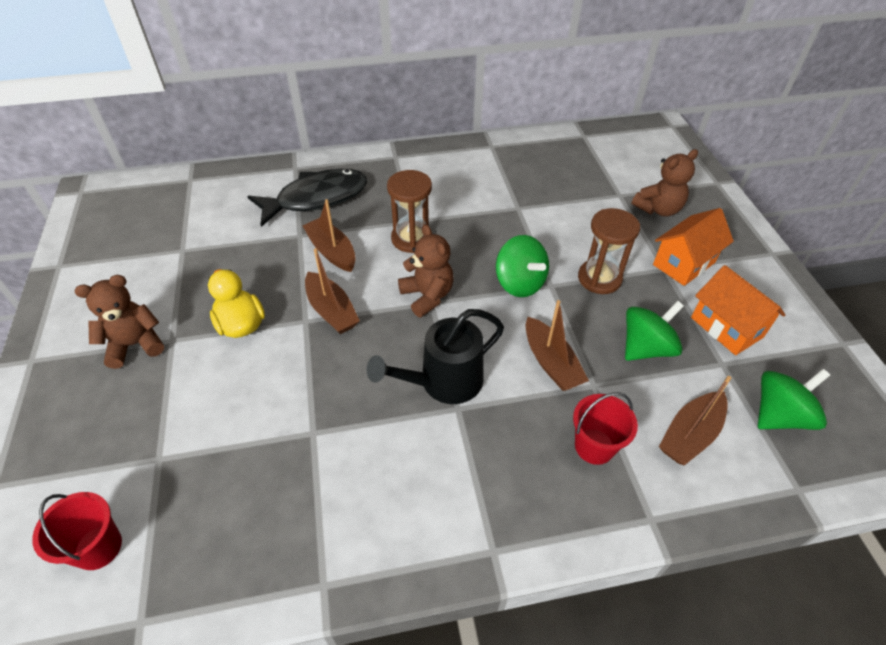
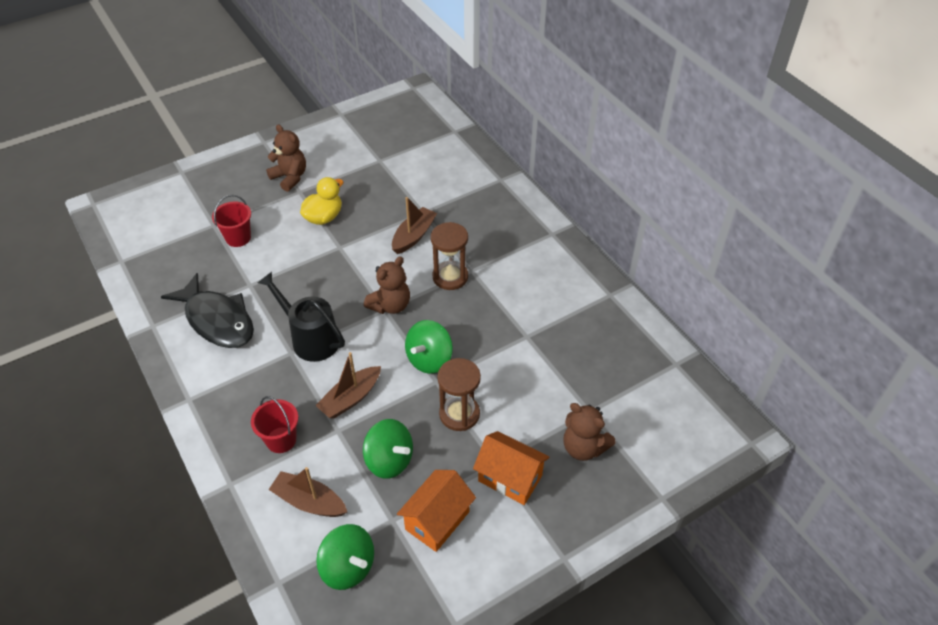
camera: 70 degrees right, 0 degrees up
(98, 547) = (156, 227): red bucket -> red bucket (238, 238)
(317, 198) = (470, 206): black fish -> black fish (217, 320)
(331, 311) = (354, 257): brown boat -> none

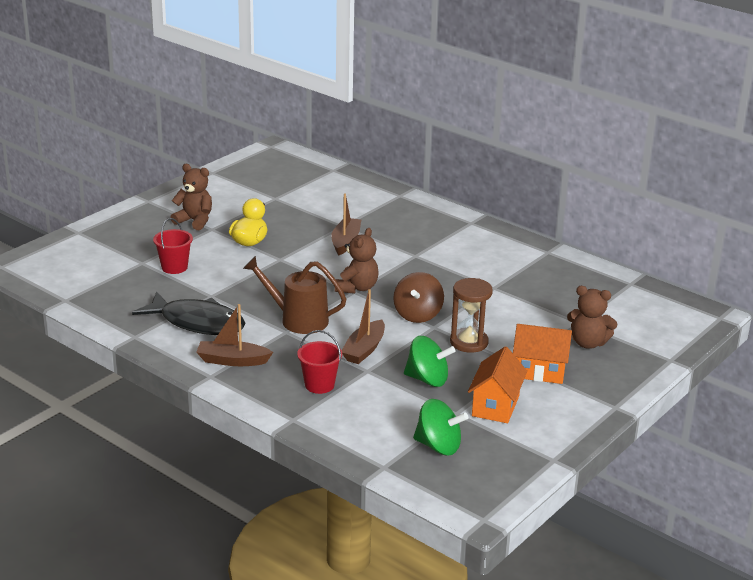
camera: 20 degrees left, 20 degrees down
(309, 501) = (374, 416): brown boat -> brown boat (232, 360)
(310, 338) = (298, 320): black watering can -> brown watering can
(429, 359) = (418, 315): green spinning top -> brown spinning top
(450, 277) = (399, 262): brown hourglass -> none

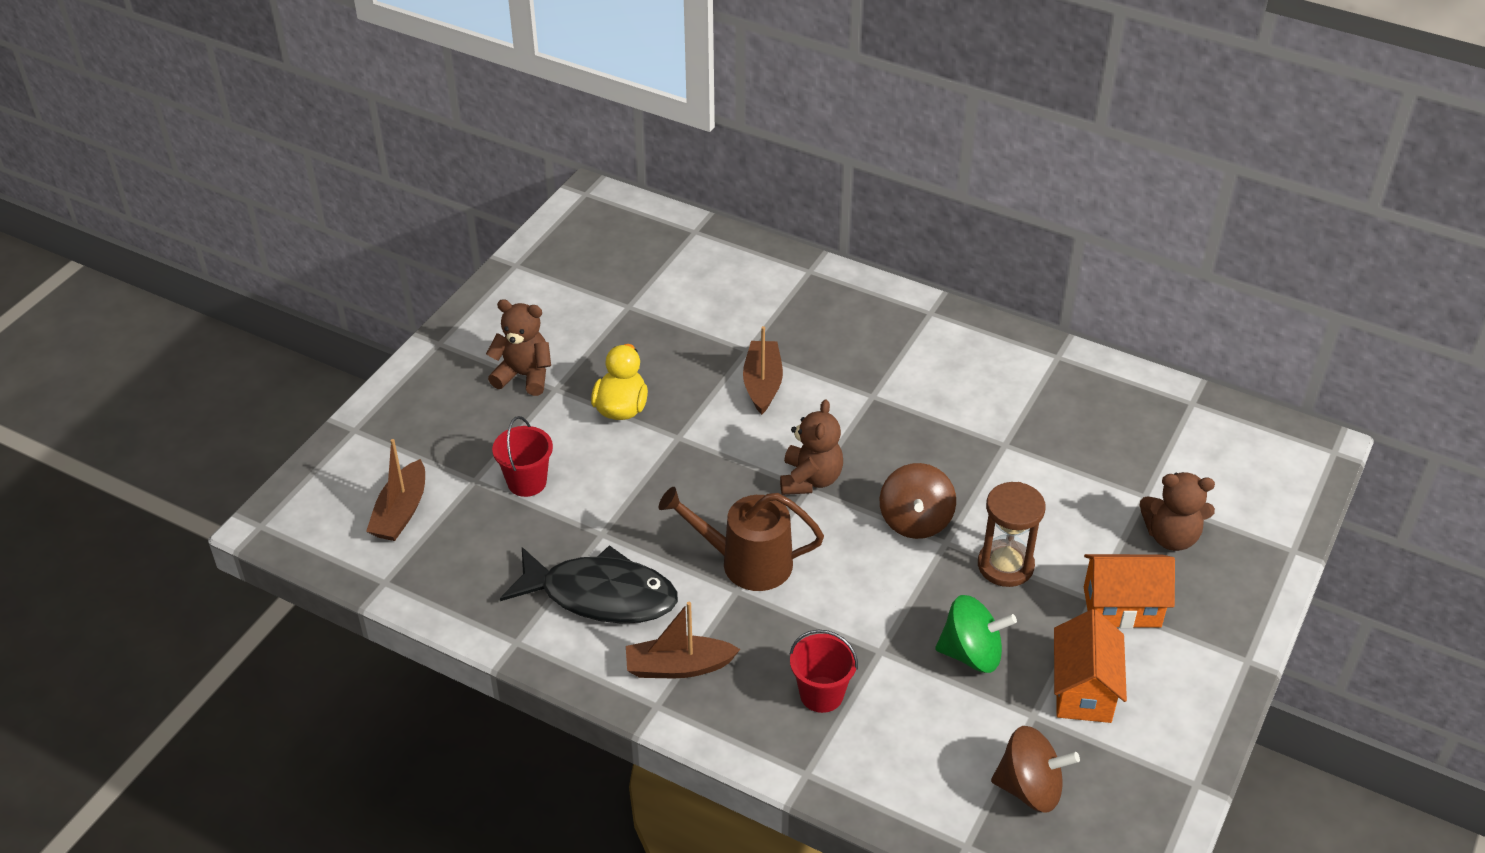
camera: 10 degrees left, 15 degrees up
(364, 349) = (862, 608): brown boat -> brown boat (401, 512)
(438, 446) = (1030, 788): green spinning top -> brown spinning top

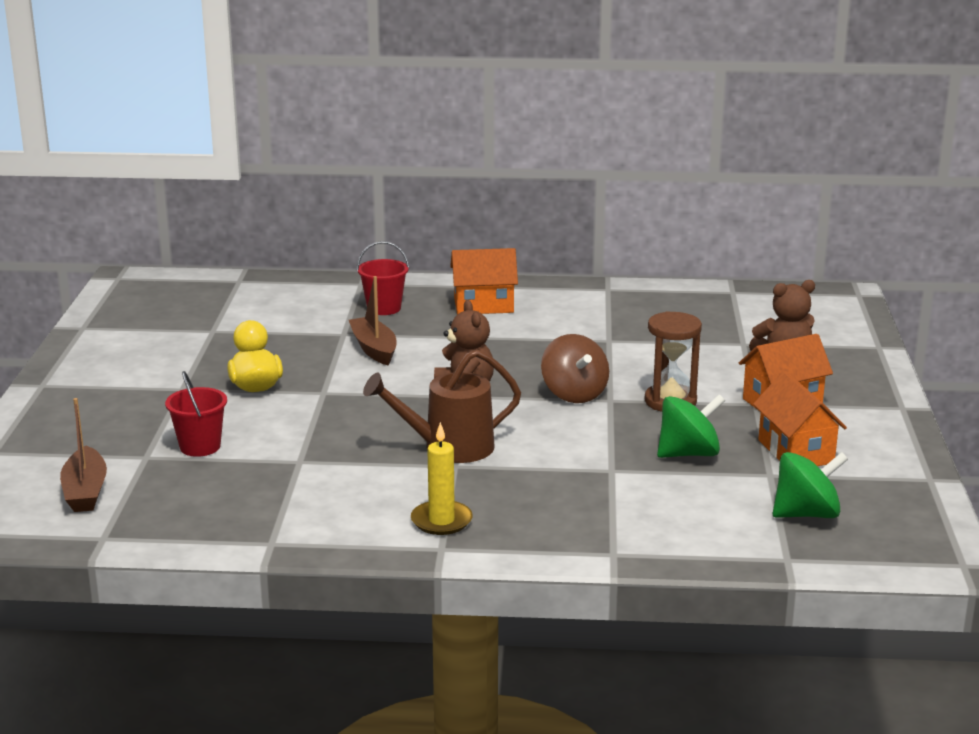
camera: 25 degrees left, 20 degrees down
(524, 376) = (145, 387): brown teddy bear -> none
(601, 595) = (330, 496): black fish -> none
(678, 667) = (441, 521): brown boat -> yellow candle
(821, 694) = (584, 506): red bucket -> red bucket (384, 308)
(911, 346) = (483, 305): none -> orange house
(1030, 788) = (806, 514): brown spinning top -> green spinning top

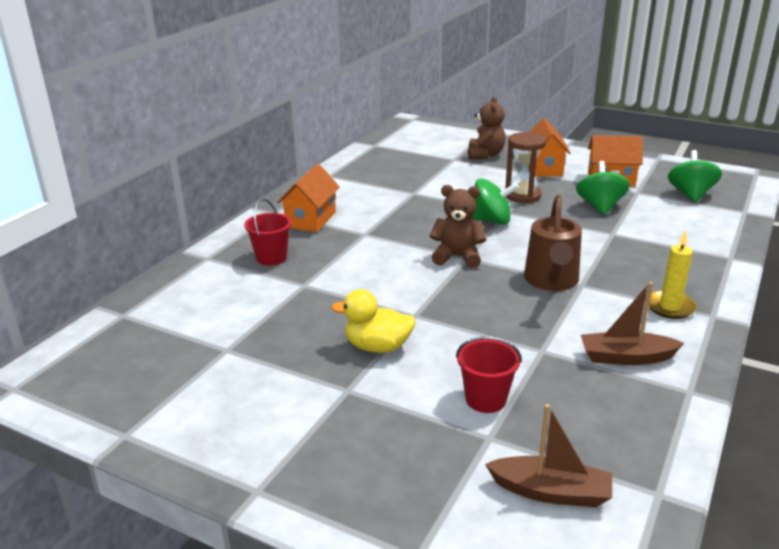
camera: 65 degrees left, 5 degrees up
(374, 349) = (348, 277): brown boat -> brown boat (626, 357)
(574, 394) = (491, 221): brown spinning top -> green spinning top

